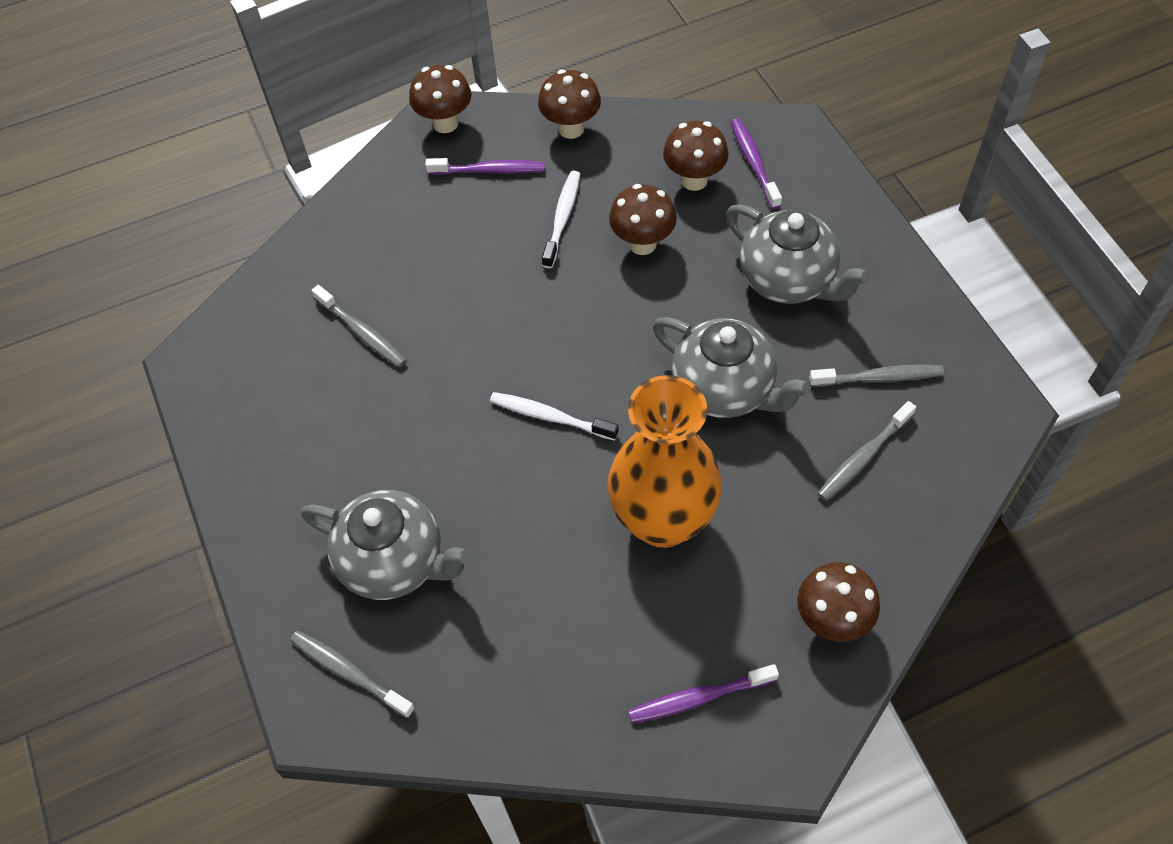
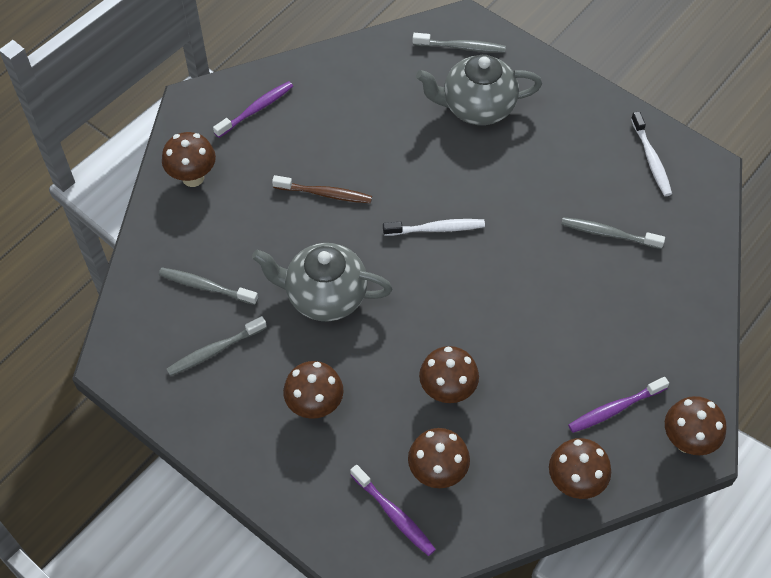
camera: 150 degrees right, 0 degrees up
(562, 219) = (525, 387): white toothbrush -> white toothbrush (651, 159)
(663, 520) = (324, 194): orange vase -> brown toothbrush
(788, 280) = (315, 406): grey teapot -> brown mushroom
(864, 457) = (206, 287): grey toothbrush -> grey toothbrush turned 90 degrees counterclockwise

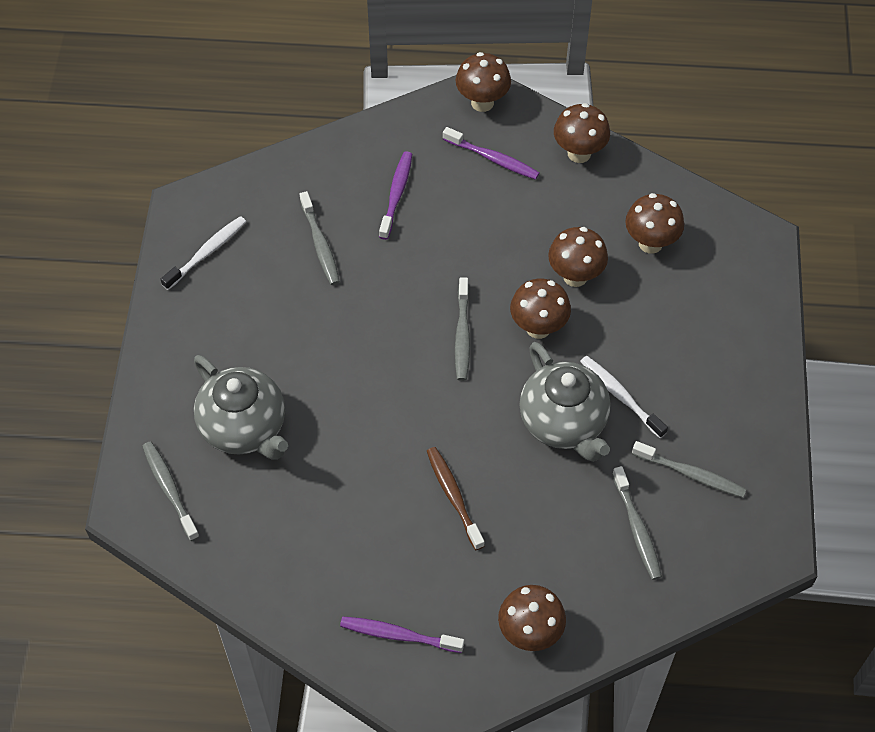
camera: 125 degrees left, 0 degrees up
(315, 406) = (671, 362): brown mushroom -> brown mushroom (538, 328)
(394, 514) = (709, 252): purple toothbrush -> purple toothbrush (396, 195)
(436, 229) = (419, 378): white toothbrush -> white toothbrush (620, 396)
(453, 278) = (462, 334): none -> grey toothbrush

